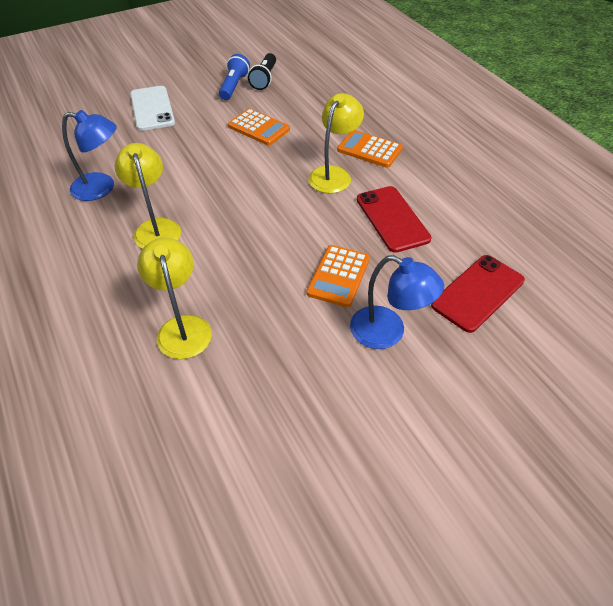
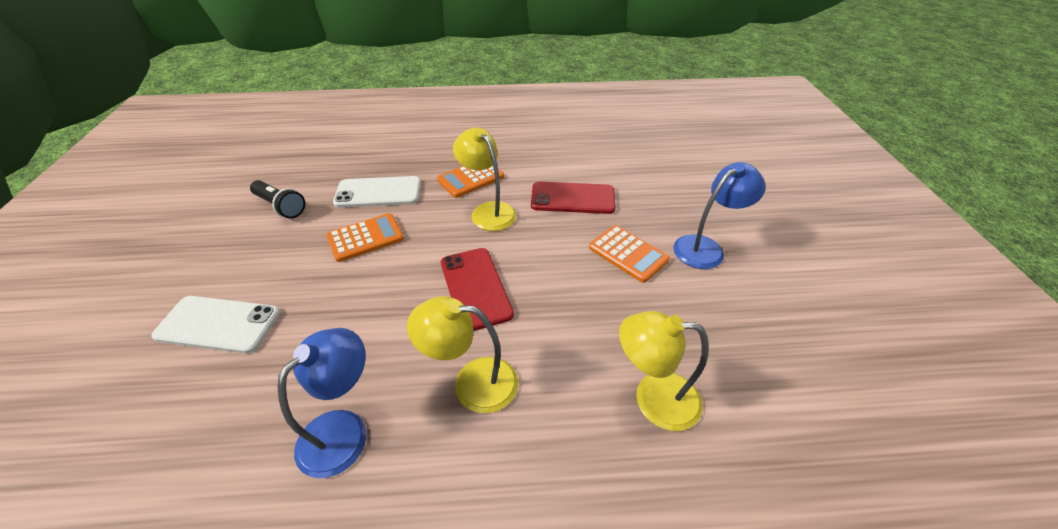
camera: 65 degrees left, 5 degrees down
(234, 86) = (264, 234): blue flashlight -> none
(312, 111) = (378, 192): none -> white phone
(478, 293) = (678, 187): red phone -> red phone (475, 288)

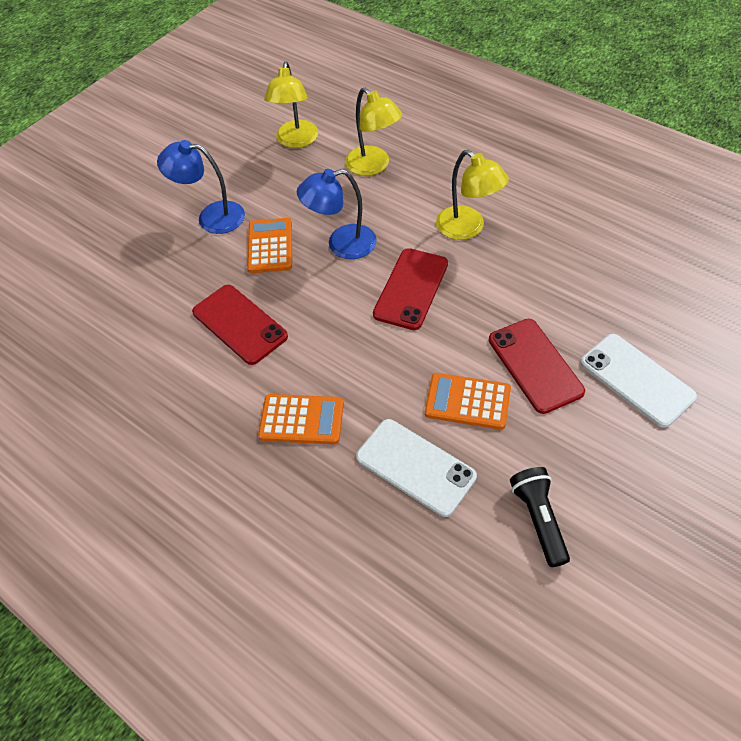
camera: 135 degrees left, 10 degrees up
(322, 287) = (535, 365): none -> red phone
(344, 430) = (563, 247): blue lamp -> blue lamp (341, 244)
(488, 211) = (328, 360): yellow lamp -> yellow lamp (296, 141)

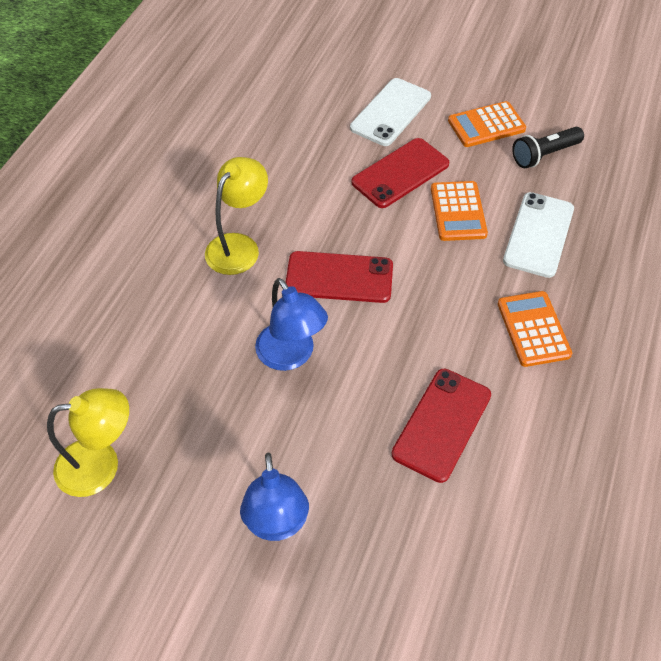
camera: 110 degrees left, 0 degrees up
(270, 246) = (313, 432): orange calculator -> orange calculator (486, 125)
(373, 166) = (145, 356): yellow lamp -> none

